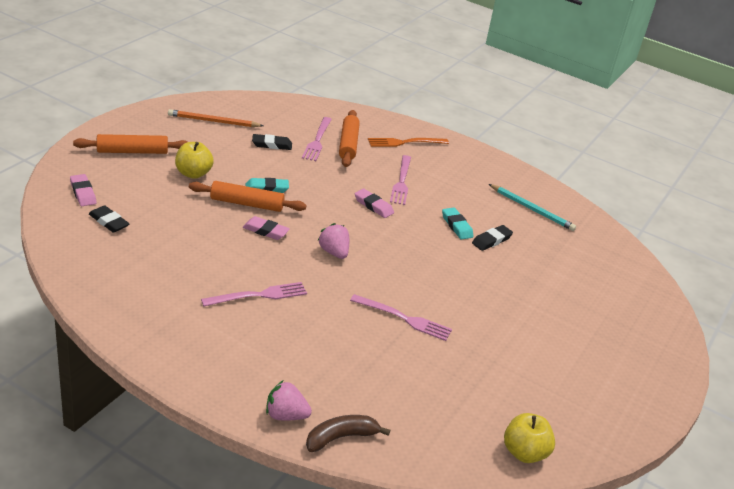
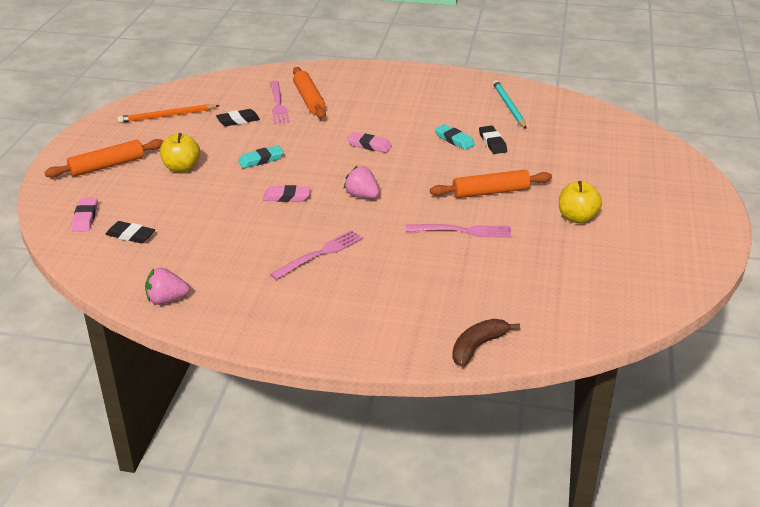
camera: 15 degrees left, 0 degrees up
(83, 193) = (85, 217): pink eraser -> pink eraser turned 45 degrees clockwise
(246, 204) = (252, 179): orange rolling pin -> orange rolling pin (490, 192)
(285, 415) = (417, 345): pink strawberry -> pink strawberry (166, 300)
(401, 182) = (380, 118): pink fork -> none
(404, 142) = (358, 83): orange fork -> none
(491, 240) = (492, 142): black eraser -> black eraser turned 45 degrees counterclockwise
(524, 453) = (637, 304): yellow apple -> yellow apple (577, 218)
(532, 209) = (509, 106): turquoise pencil -> turquoise pencil turned 120 degrees counterclockwise

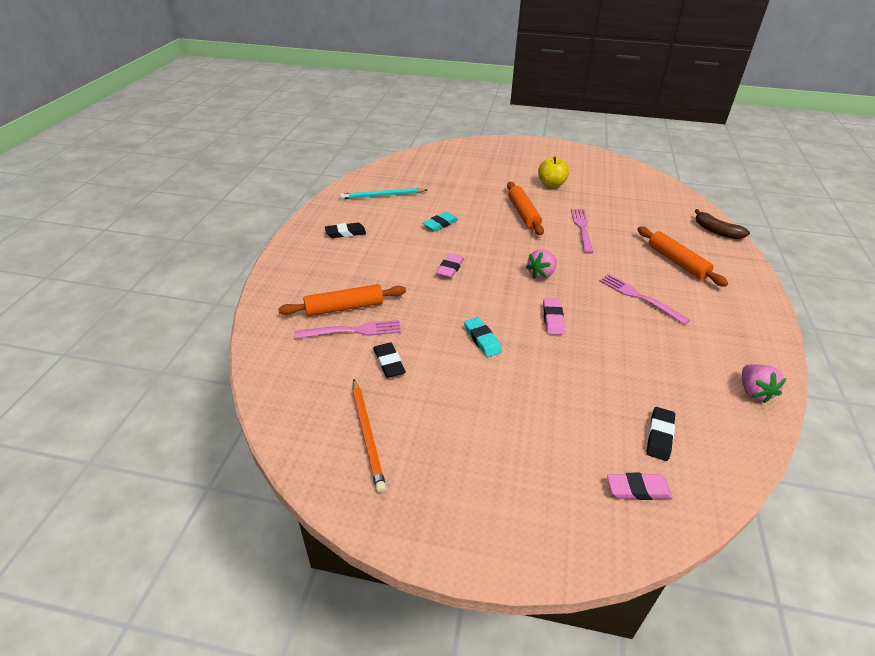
camera: 90 degrees left, 5 degrees up
(107, 166) = (508, 486): orange rolling pin -> orange rolling pin (677, 262)
(181, 168) = (505, 405): yellow apple -> none
(492, 142) = (445, 207): black eraser -> black eraser (345, 233)

